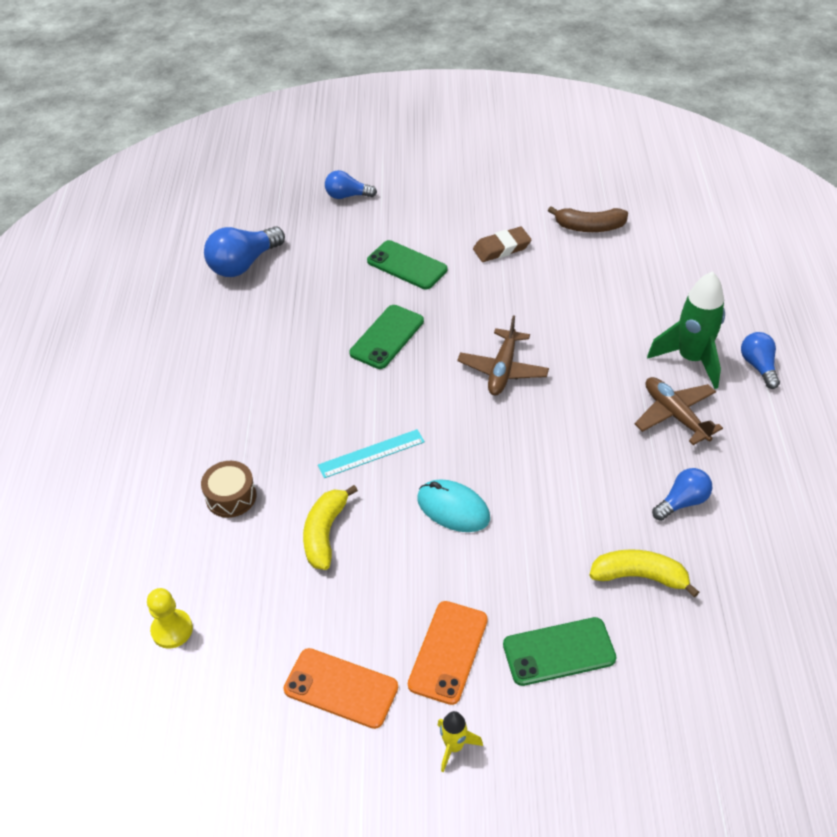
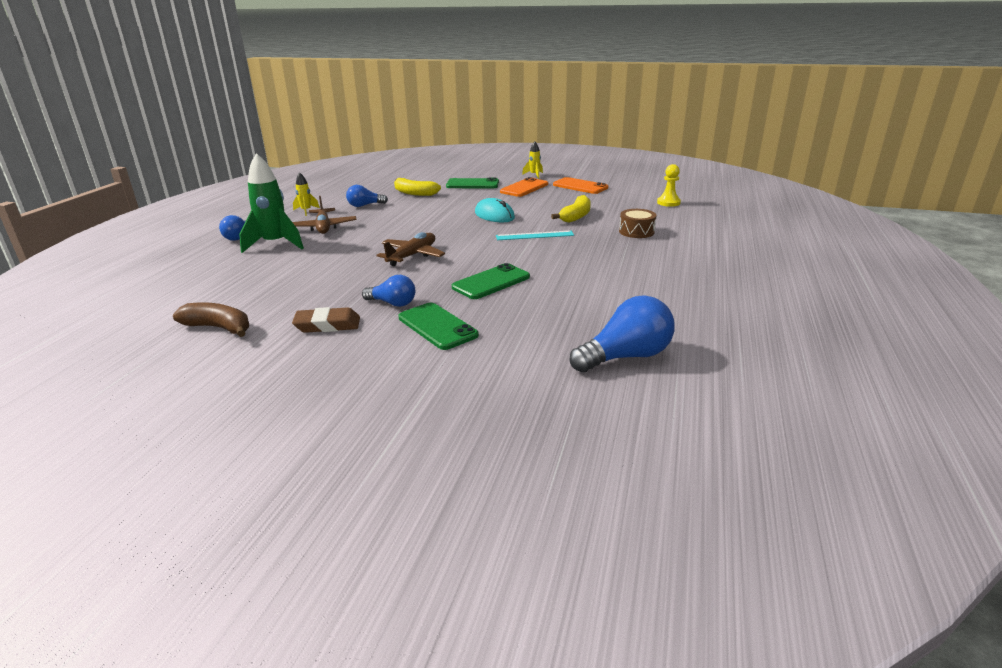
camera: 165 degrees left, 20 degrees down
(347, 196) = (463, 415): blue light bulb -> blue light bulb (393, 303)
(754, 461) = (306, 211): none -> yellow rocket

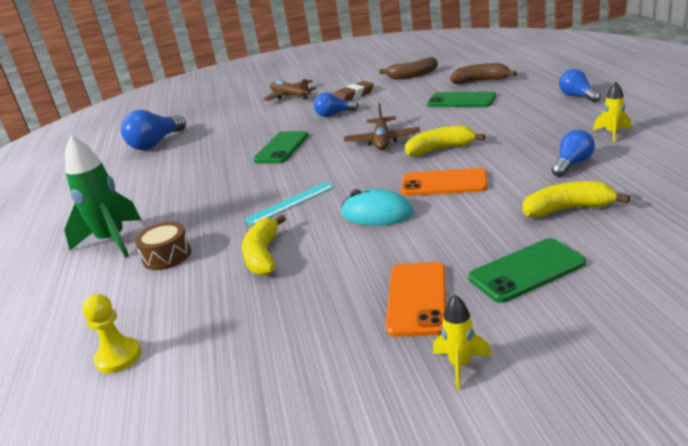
camera: 155 degrees right, 0 degrees up
(218, 282) = (481, 81): none -> brown banana
(275, 244) = (525, 105): green rocket -> green rocket (112, 241)
(323, 227) = (532, 129): brown plane -> brown plane (290, 96)
(395, 235) = (440, 149): none -> yellow banana
(437, 326) = (285, 117): green phone -> green phone (461, 101)
(580, 186) = (315, 353): orange phone -> orange phone (444, 183)

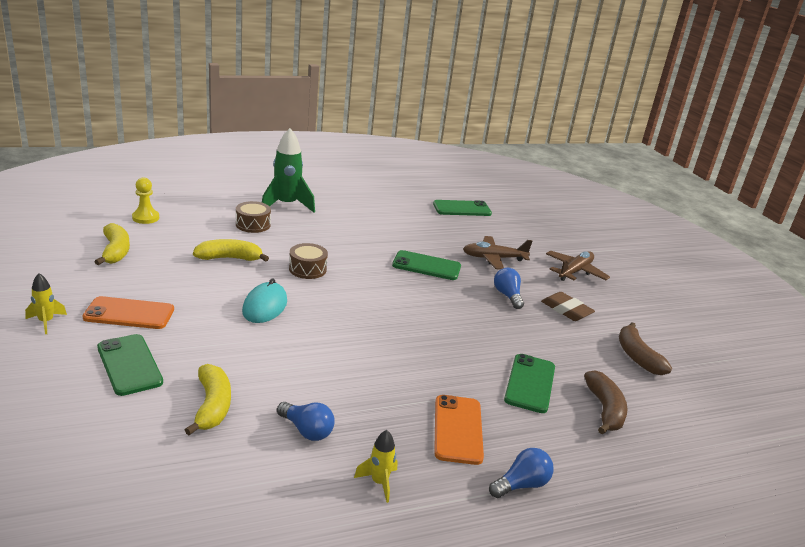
camera: 75 degrees right, 0 degrees up
(156, 143) = (462, 209): blue light bulb -> green phone
(290, 203) = (307, 269): turquoise ruler -> brown drum
(382, 141) = (422, 319): brown plane -> brown plane (493, 258)
(440, 149) = (385, 351): yellow banana -> yellow banana (115, 251)
(444, 183) = (304, 345): orange phone -> orange phone (457, 429)

